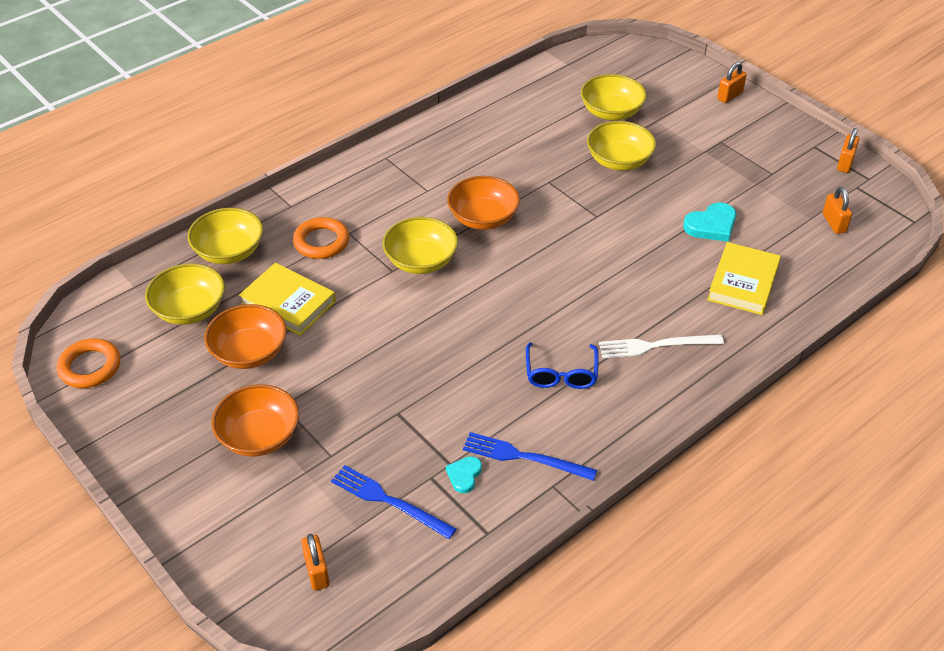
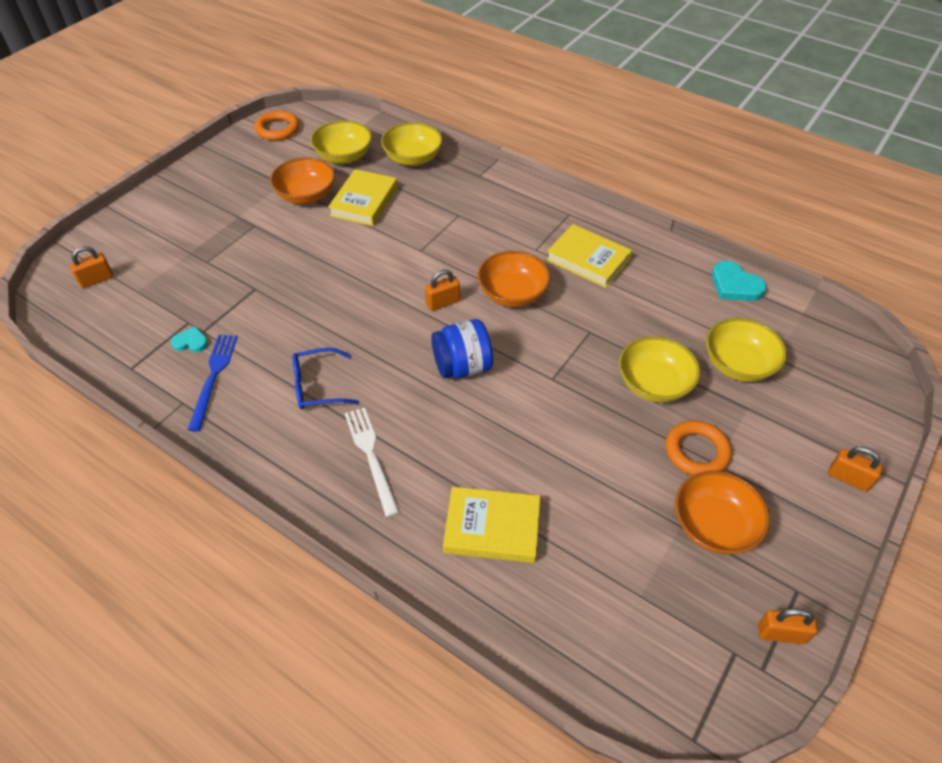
camera: 75 degrees right, 5 degrees up
(259, 436) = (222, 221): orange bowl -> orange bowl (713, 526)
(321, 242) = (441, 202): orange ring -> orange ring (696, 451)
(389, 501) = (163, 303): blue fork -> none
(421, 261) = (438, 265): yellow bowl -> none
(456, 161) = (588, 259): none -> yellow book
(566, 268) = (462, 366): none -> blue jar
(711, 225) = (580, 485): turquoise heart -> turquoise heart (735, 285)
(834, 223) = (642, 625): orange padlock -> orange padlock (443, 302)

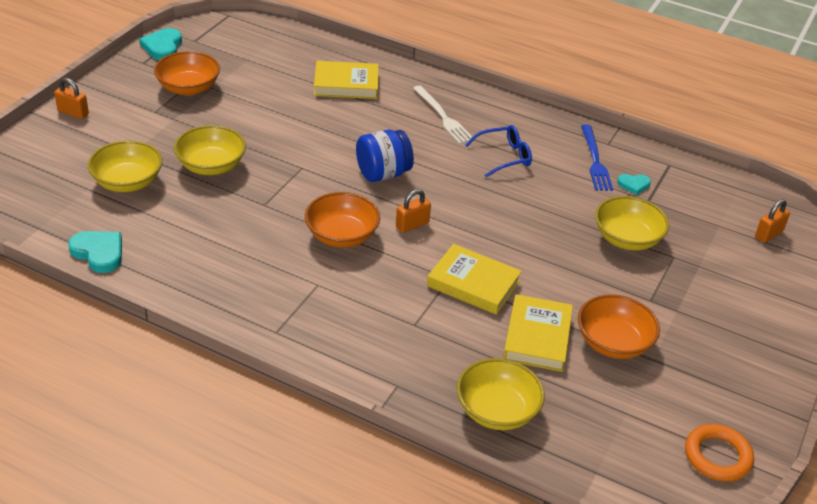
camera: 170 degrees right, 10 degrees down
(344, 156) = (595, 409): yellow bowl -> yellow bowl (627, 239)
(588, 259) = (258, 274): yellow book -> yellow book (473, 283)
(696, 451) = (187, 124): orange ring -> none
(781, 633) = (163, 47): orange padlock -> turquoise heart

